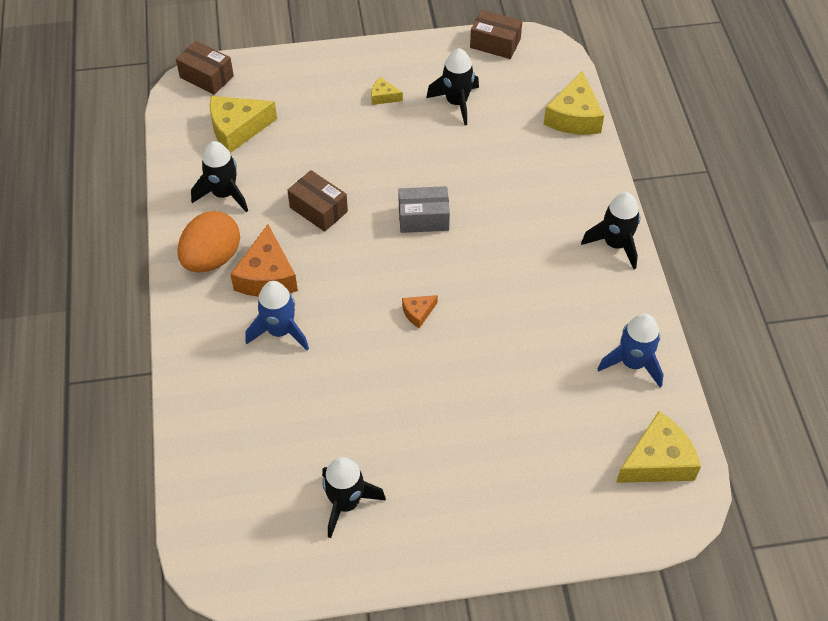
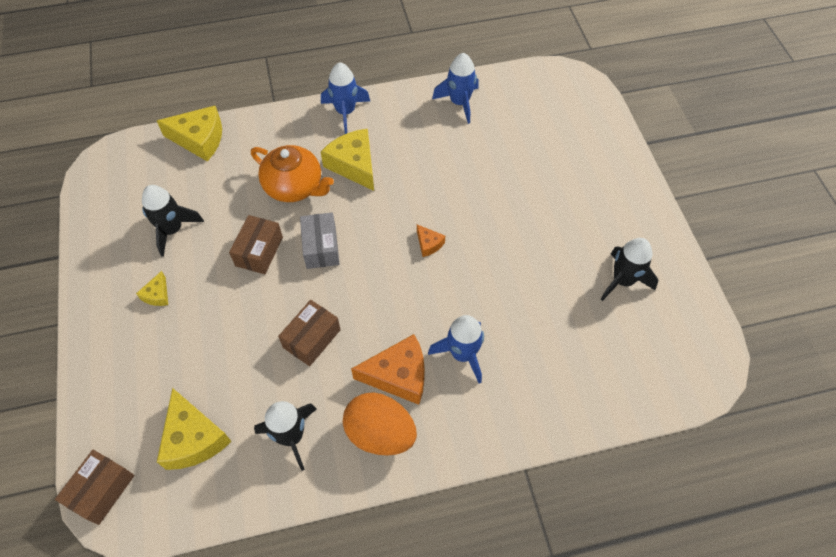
camera: 95 degrees left, 5 degrees up
(495, 43) = (92, 202): brown box -> brown box (259, 251)
(505, 196) = (294, 187): none -> orange teapot
(615, 244) = (345, 112): black rocket -> blue rocket
(657, 461) = (539, 91): yellow cheese -> yellow cheese (354, 165)

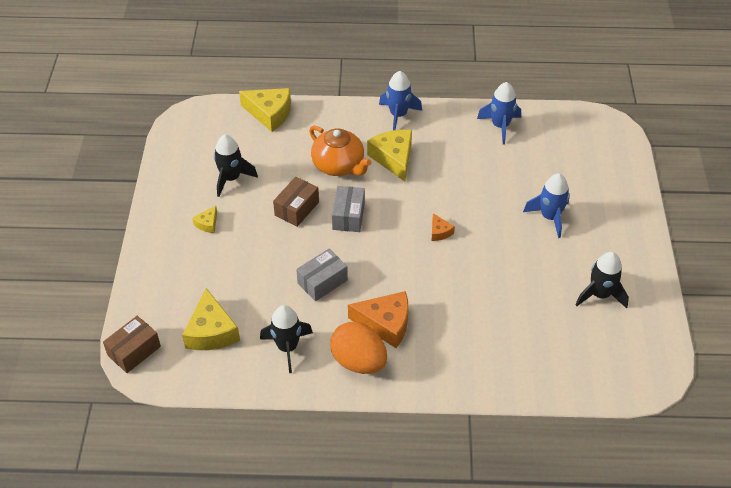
camera: 15 degrees right, 10 degrees down
(312, 338) = (322, 282): brown box -> grey box
(462, 354) = (443, 320): blue rocket -> blue rocket (550, 217)

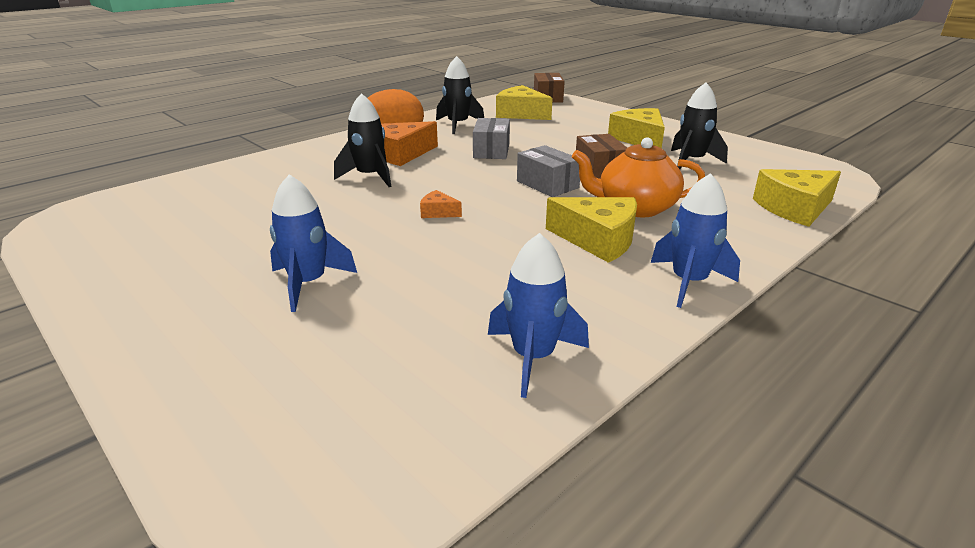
camera: 135 degrees right, 20 degrees down
(207, 224) = (639, 139): yellow cheese -> yellow cheese, size x2.02
(600, 294) = (172, 247): black rocket -> black rocket (370, 176)

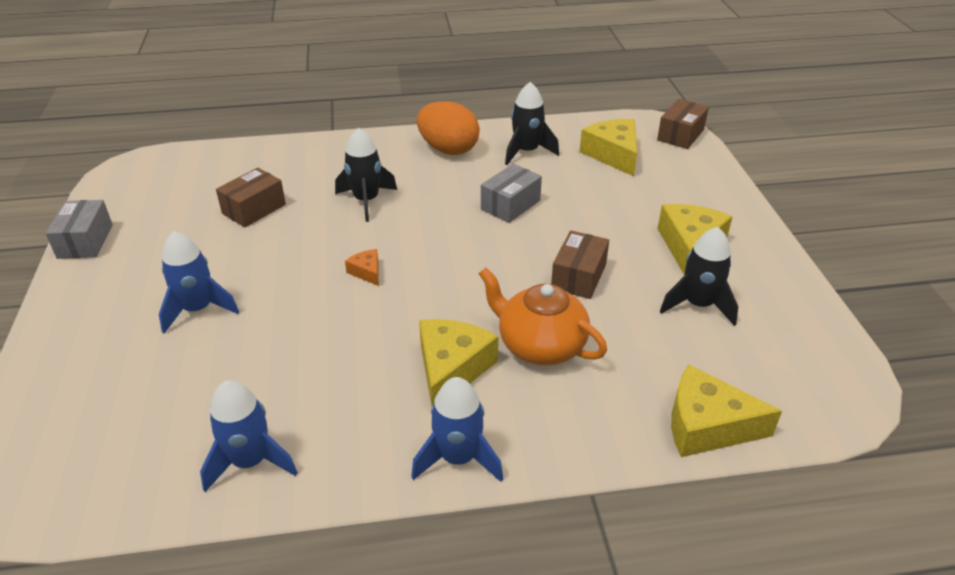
camera: 35 degrees right, 10 degrees up
(265, 208) = (254, 209): none -> brown box
(401, 154) = (426, 178): orange cheese -> none
(547, 184) = (501, 276): grey box -> grey box (85, 241)
(598, 240) = (451, 369): yellow cheese -> yellow cheese turned 135 degrees counterclockwise

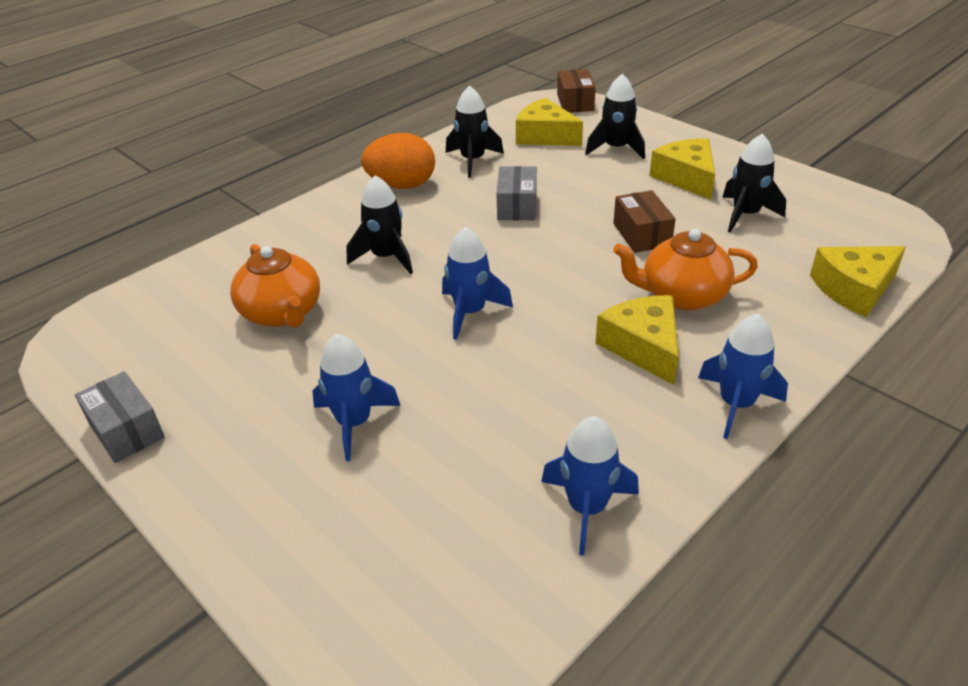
camera: 35 degrees left, 0 degrees up
(254, 209) = (282, 313): brown box -> orange teapot
(367, 272) = (470, 312): orange cheese -> blue rocket
(661, 191) = (616, 148): none -> black rocket

